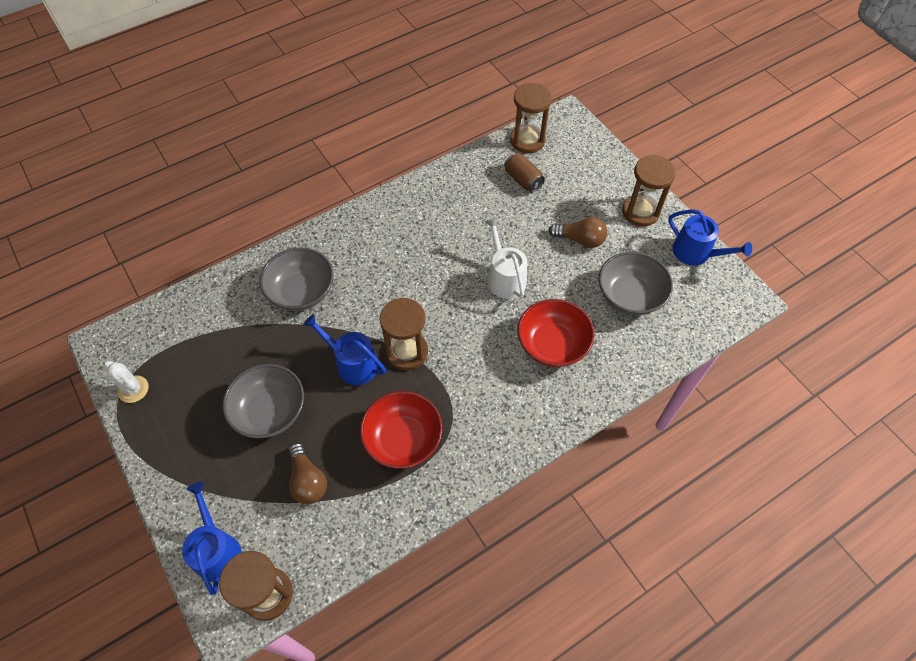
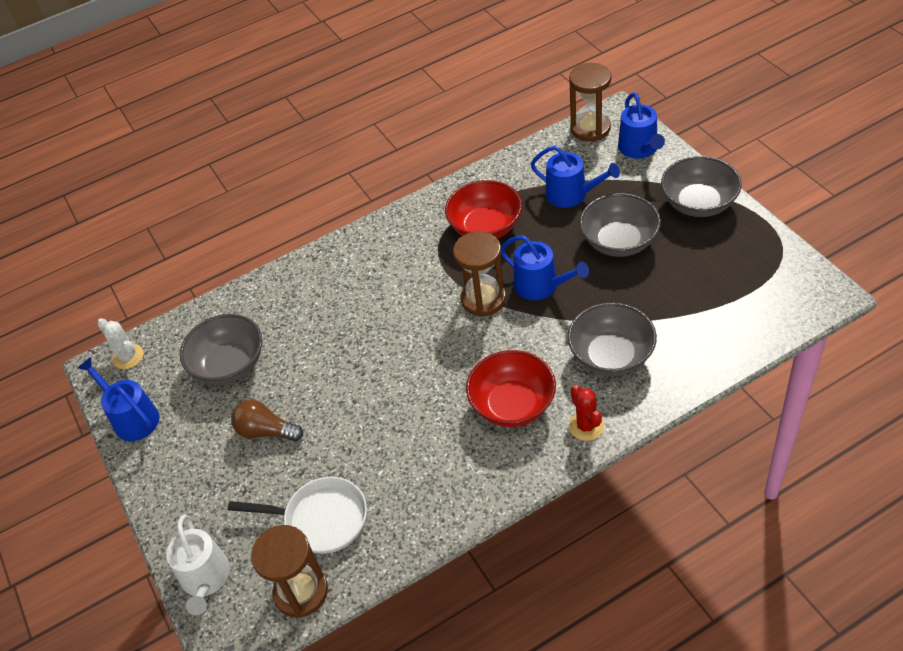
camera: 170 degrees left, 10 degrees down
(133, 389) = (770, 253): white cactus -> white cactus (128, 357)
(178, 457) = (698, 203): none -> grey bowl
(307, 480) = (571, 194): brown light bulb -> blue watering can
(331, 237) = (586, 426): none -> red cactus
(505, 278) = (367, 380): white watering can -> white watering can (206, 579)
(523, 180) = (321, 519): brown can -> white pan
(552, 345) = (328, 312): red bowl -> red bowl (512, 405)
(640, 212) = (177, 472): brown hourglass -> none

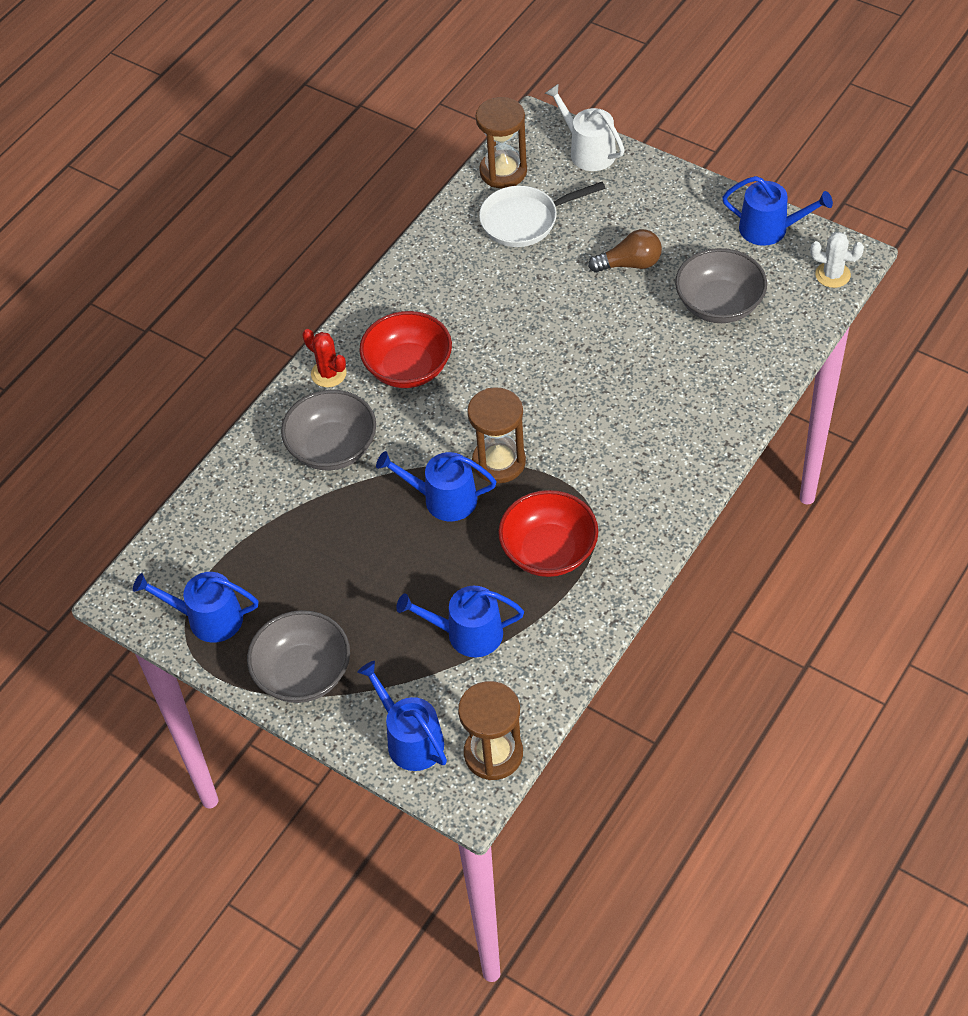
camera: 150 degrees right, 5 degrees up
(619, 242) = (379, 585): grey bowl -> none
(761, 258) = (208, 618): none -> blue watering can

